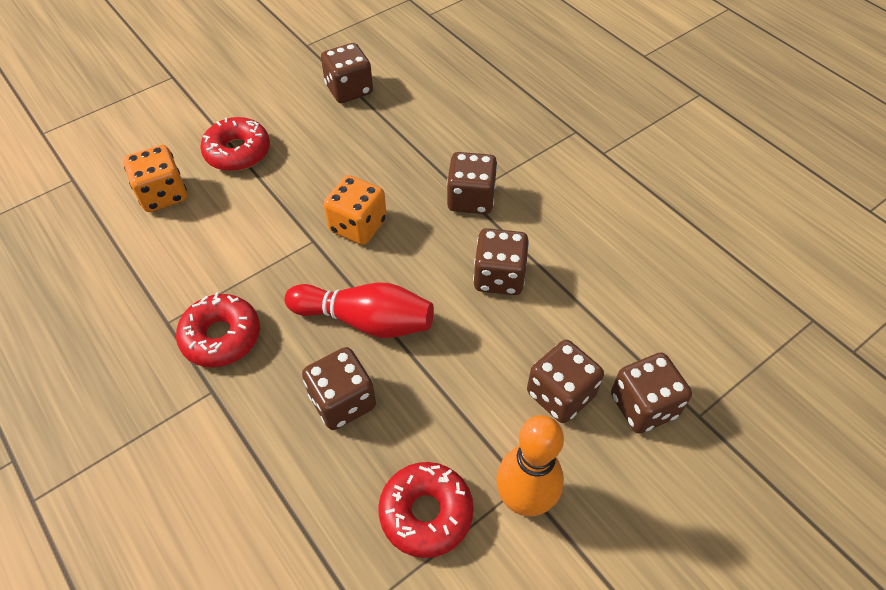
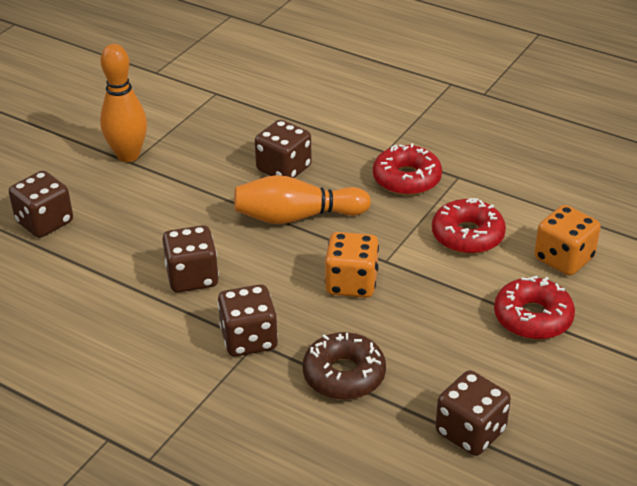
camera: 160 degrees right, 15 degrees down
(366, 321) = (296, 217): red bowling pin -> orange bowling pin
(411, 149) = (344, 375): none -> brown donut
(426, 513) = (194, 135): red donut -> red donut (467, 235)
(560, 394) = (114, 212): brown dice -> none

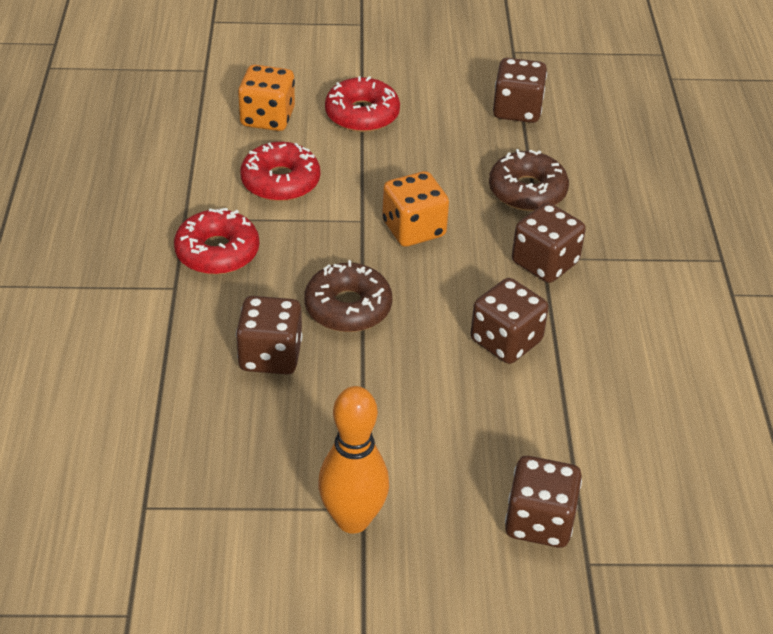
camera: 125 degrees left, 5 degrees up
(296, 217) = (348, 307): orange bowling pin -> brown donut

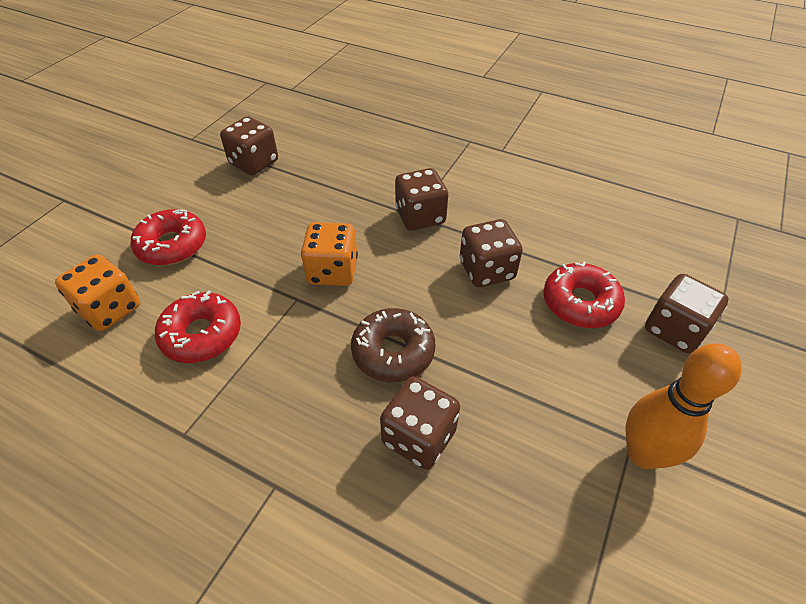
camera: 60 degrees left, 5 degrees up
(217, 252) = (253, 425): red donut -> red donut (580, 303)
(527, 191) = (341, 194): brown donut -> none

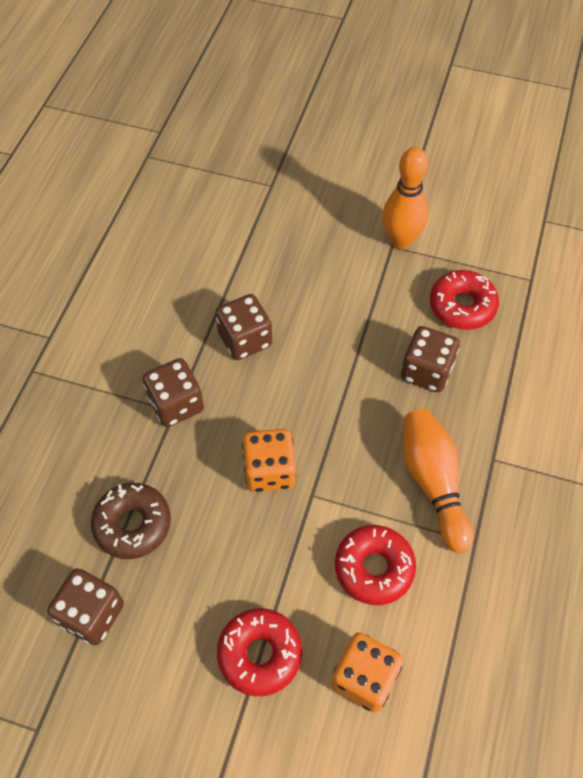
camera: 100 degrees left, 10 degrees up
(269, 408) = (433, 482): none -> orange bowling pin
(393, 352) = (354, 401): brown donut -> brown donut (133, 524)
(580, 303) = (271, 271): red donut -> red donut (462, 306)
(674, 329) = (287, 213): brown dice -> none

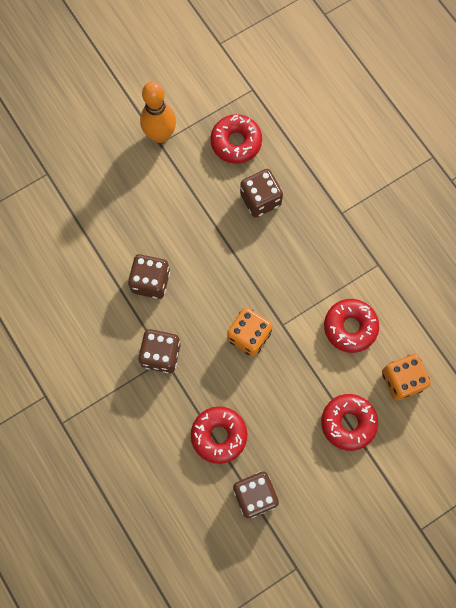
camera: 50 degrees left, 15 degrees up
(133, 524) = (219, 435): brown donut -> red donut
(433, 482) = (329, 256): orange bowling pin -> none

